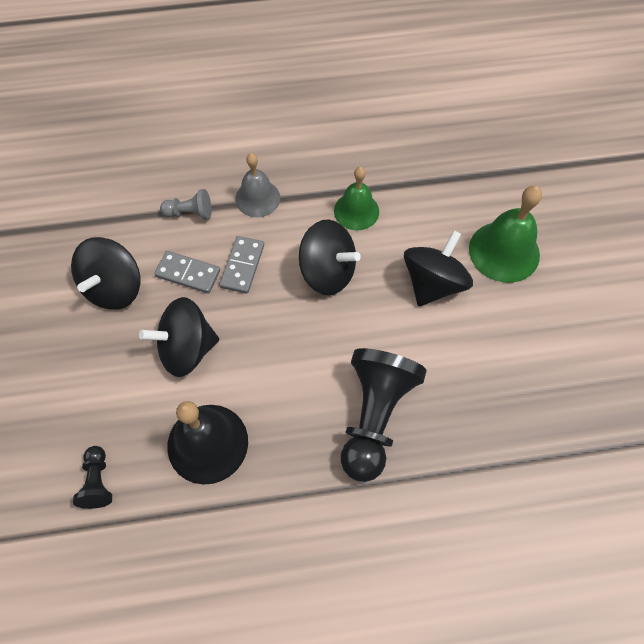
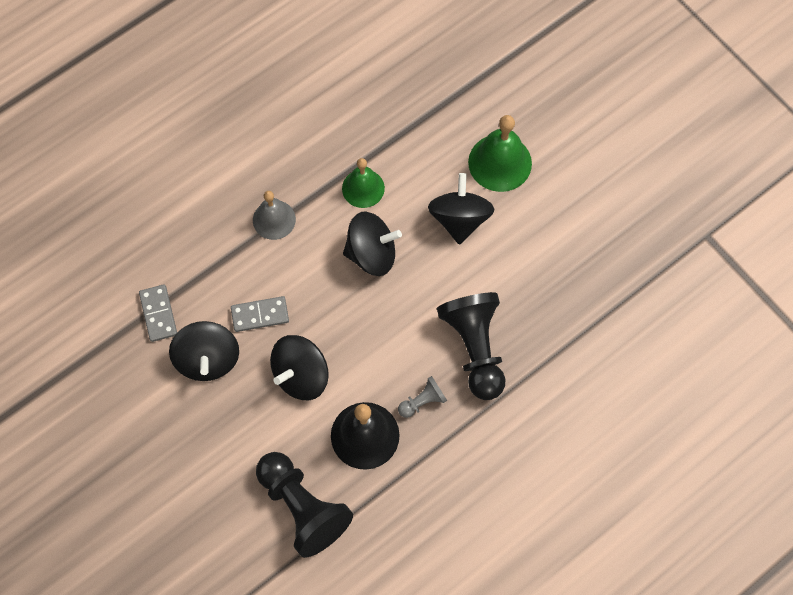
camera: 30 degrees left, 5 degrees up
(98, 481) = (302, 507): black pawn -> black pawn, size x2.15
(190, 213) = (225, 262): grey pawn -> grey pawn (423, 401)
(242, 266) = (300, 285): grey domino -> grey domino (158, 314)

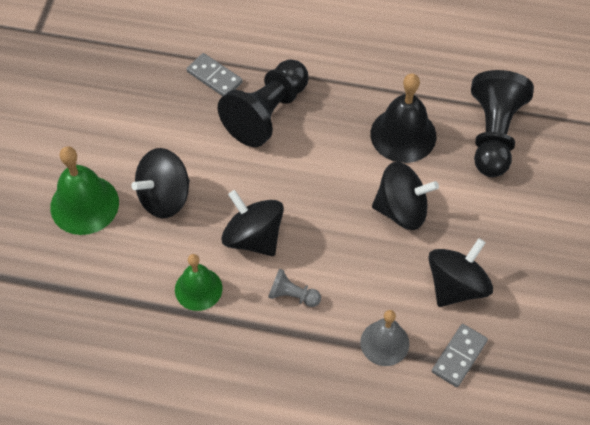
camera: 130 degrees left, 10 degrees down
(260, 315) = (383, 278): grey domino -> grey domino (214, 77)
(274, 219) = (291, 336): grey bell -> grey bell (384, 343)
(423, 401) = (341, 117): grey pawn -> grey pawn (292, 295)

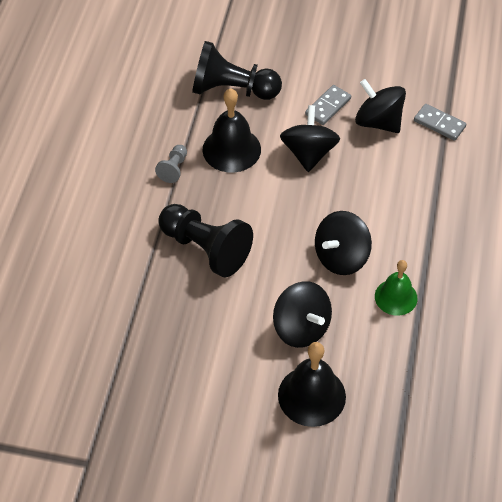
camera: 90 degrees left, 5 degrees down
(84, 204) = (311, 395): green bell -> black bell
(214, 77) = (160, 292): grey domino -> grey domino (328, 107)
(292, 295) = (396, 229): grey pawn -> grey pawn (173, 169)
(384, 343) = (433, 168): grey bell -> none

